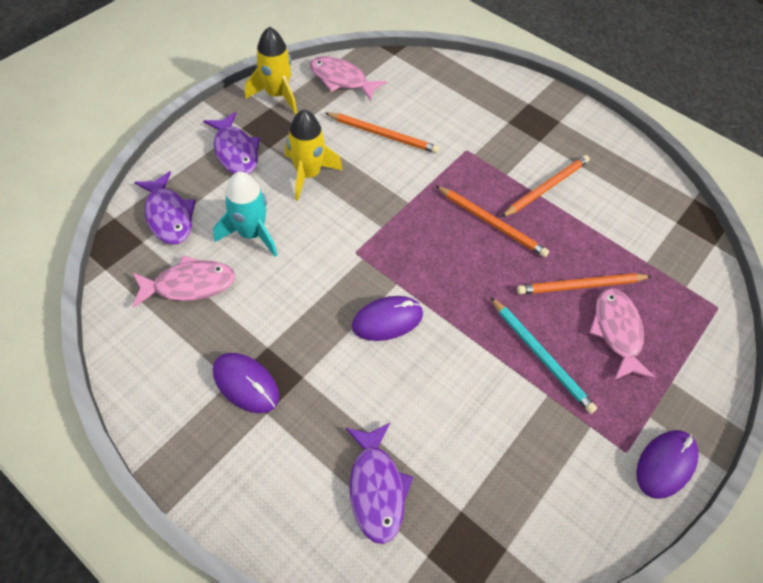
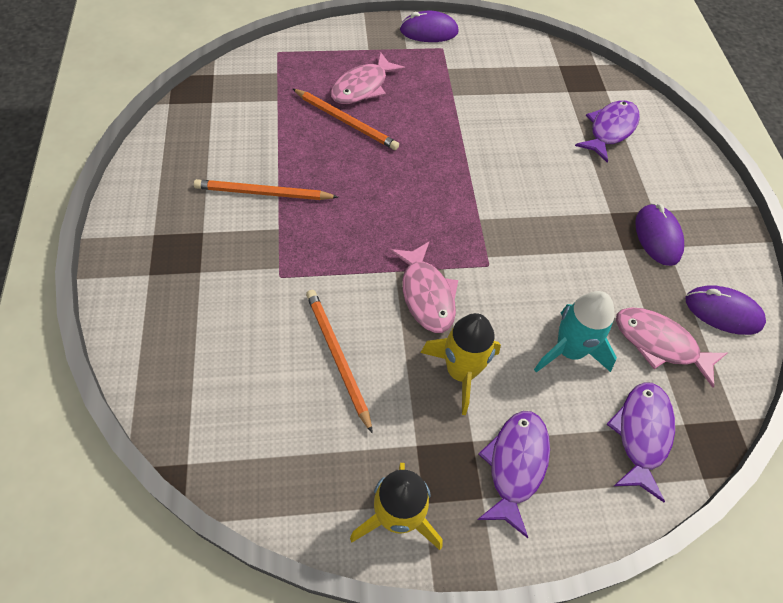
camera: 135 degrees left, 0 degrees up
(341, 80) = (296, 475): pink fish -> pink fish (426, 294)
(387, 320) = (513, 201): purple mouse -> purple mouse (723, 312)
(491, 223) = (348, 203): orange pencil -> none
(541, 356) = (431, 111): turquoise pencil -> none

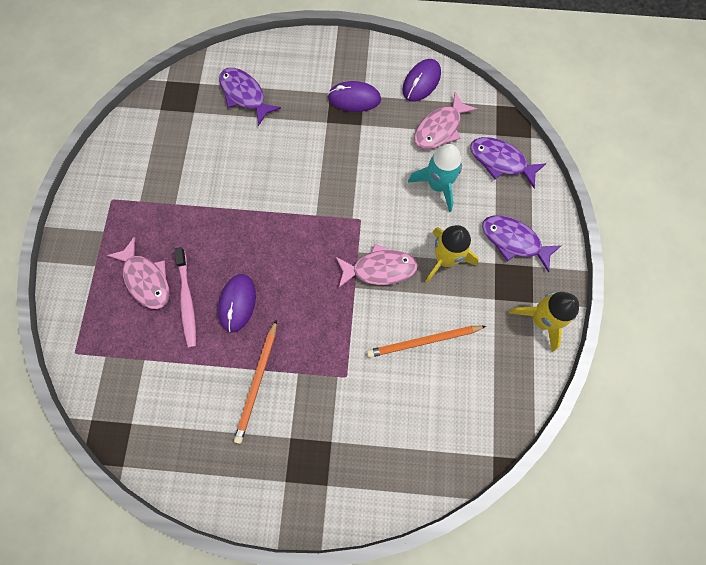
camera: 75 degrees left, 15 degrees up
(346, 121) = (187, 300): orange pencil -> pink toothbrush
(428, 31) = (85, 206): purple mouse -> purple mouse (237, 303)

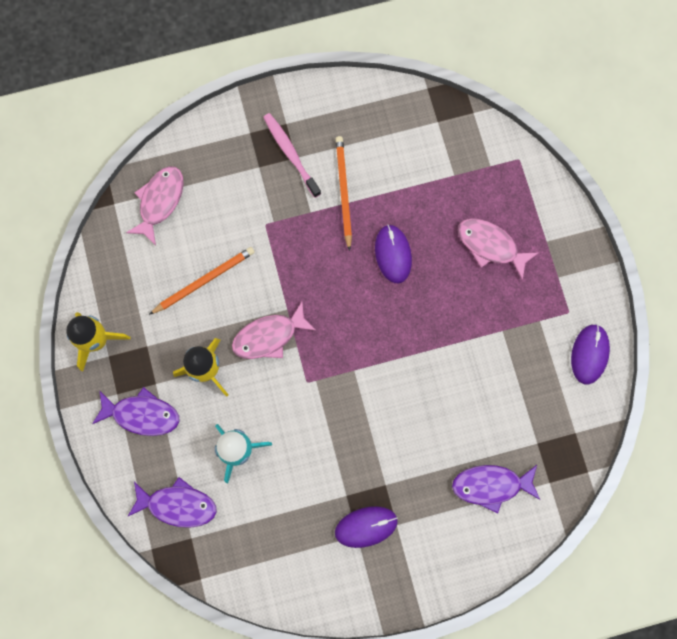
camera: 160 degrees right, 5 degrees up
(187, 300) = (441, 240): pink toothbrush -> pink toothbrush (290, 154)
(244, 95) = (491, 485): purple fish -> purple fish turned 150 degrees clockwise
(421, 82) = (296, 578): purple mouse -> purple mouse (589, 354)
(440, 128) = (256, 523): pink fish -> pink fish (160, 201)

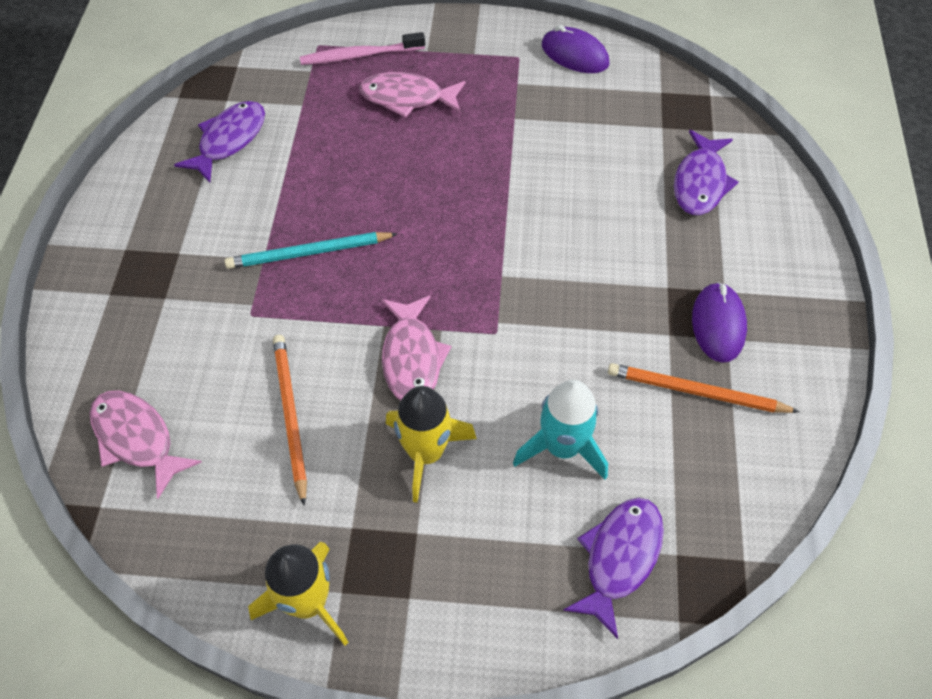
camera: 70 degrees left, 20 degrees down
(142, 414) = (457, 568): purple fish -> purple fish (229, 140)
(290, 154) = (170, 256): pink toothbrush -> pink toothbrush (359, 55)
(325, 238) = (309, 253): none -> turquoise pencil
(343, 191) = (257, 215): orange pencil -> orange pencil (696, 392)
(393, 254) = (368, 190): purple mouse -> none
(490, 246) = (407, 98): pink fish -> pink fish turned 45 degrees clockwise

